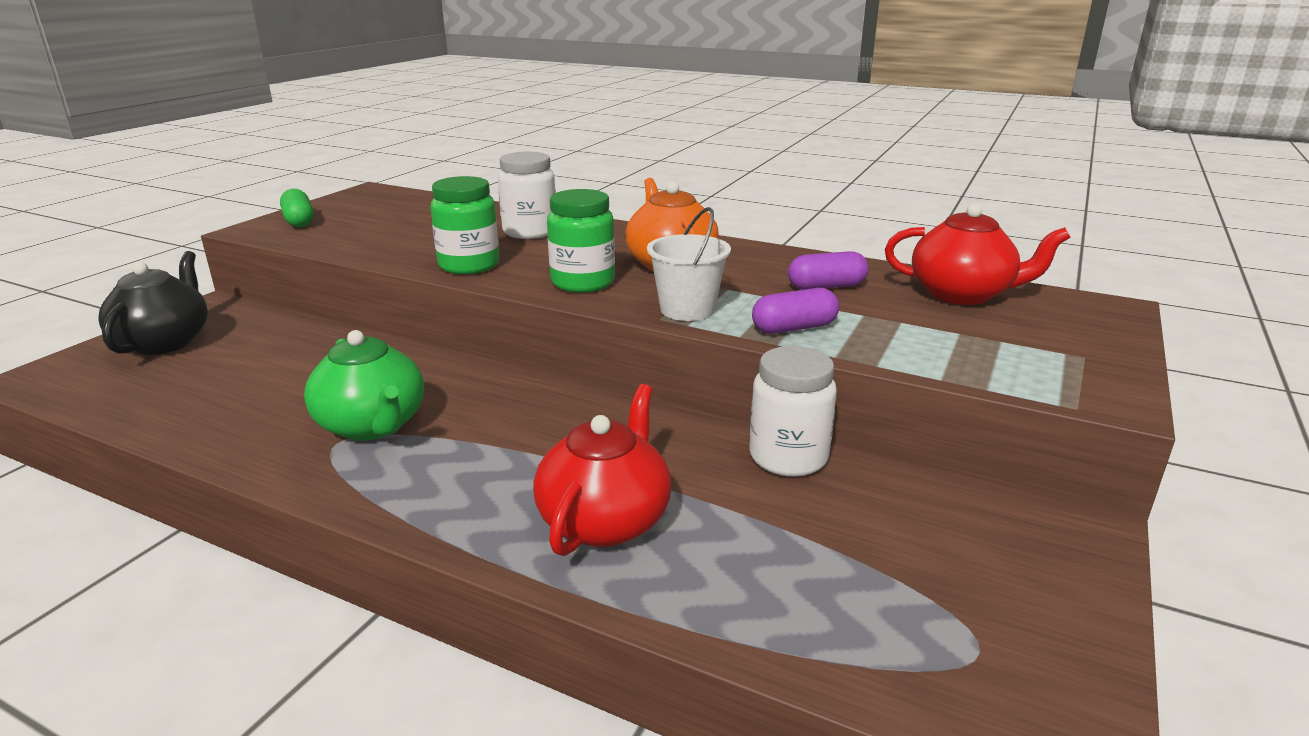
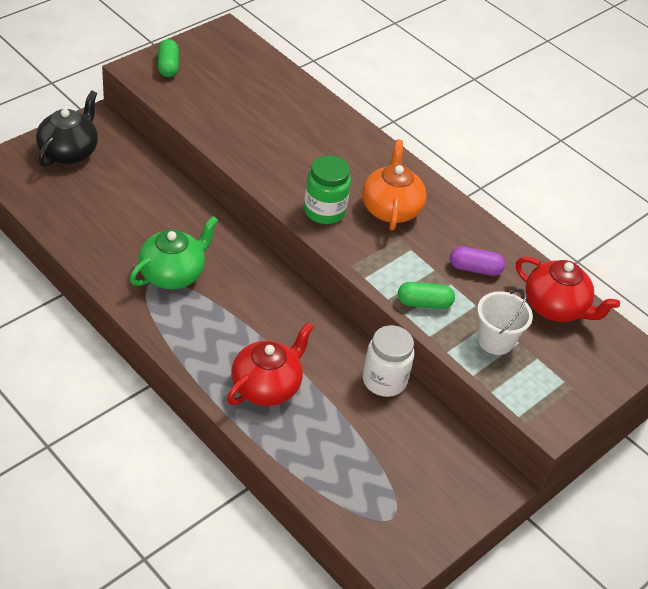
camera: 15 degrees right, 20 degrees up
(372, 425) = (173, 274): green teapot -> green teapot turned 120 degrees counterclockwise
(469, 265) = (262, 166): green jar -> none
(530, 232) = (318, 134): white jar -> none
(687, 310) = (372, 263): white bucket -> white bucket (495, 340)
(794, 328) = (424, 303): purple capsule -> green capsule

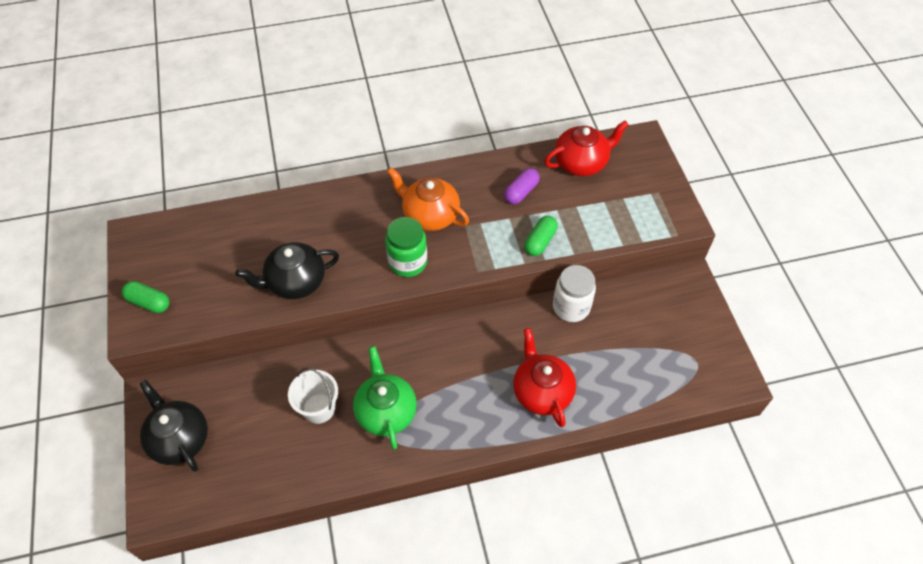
camera: 55 degrees left, 10 degrees up
(249, 144) = (295, 282): none -> black teapot
(495, 340) = (596, 215): white bucket -> white bucket (319, 408)

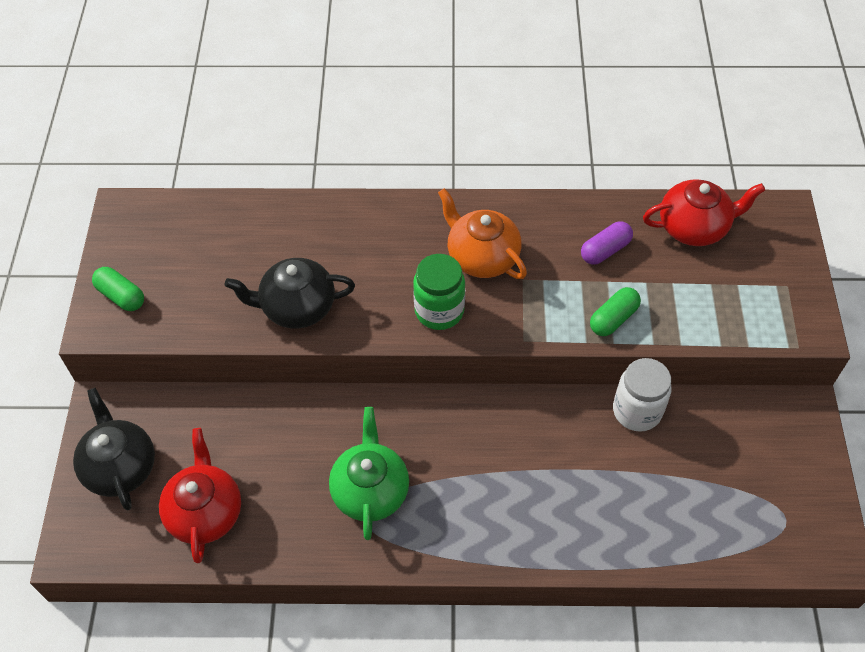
camera: 15 degrees right, 0 degrees up
(319, 408) = (291, 468): white bucket -> none
(542, 392) = (571, 511): red teapot -> red teapot (205, 512)

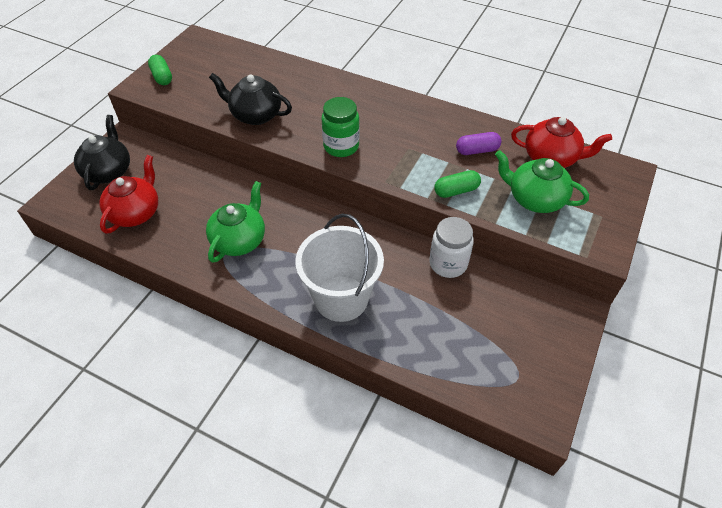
camera: 25 degrees right, 5 degrees down
(482, 257) = (390, 127): orange teapot -> none
(543, 512) = (341, 298): none -> white bucket
(706, 293) = (535, 199): none -> green teapot

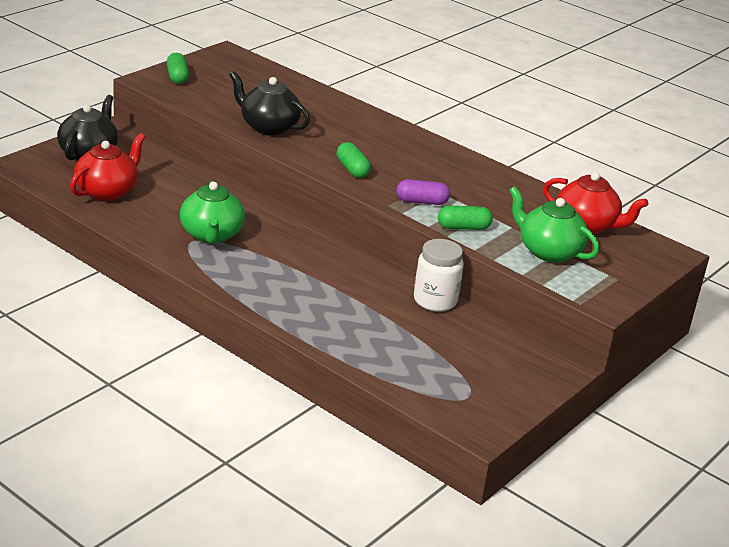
camera: 10 degrees right, 20 degrees down
(239, 240) = (211, 235): green teapot -> green teapot turned 135 degrees clockwise
(341, 146) = (352, 169): green jar -> green capsule
(341, 298) = (303, 300): white bucket -> none
(477, 150) = (504, 203): purple capsule -> purple capsule (421, 202)

